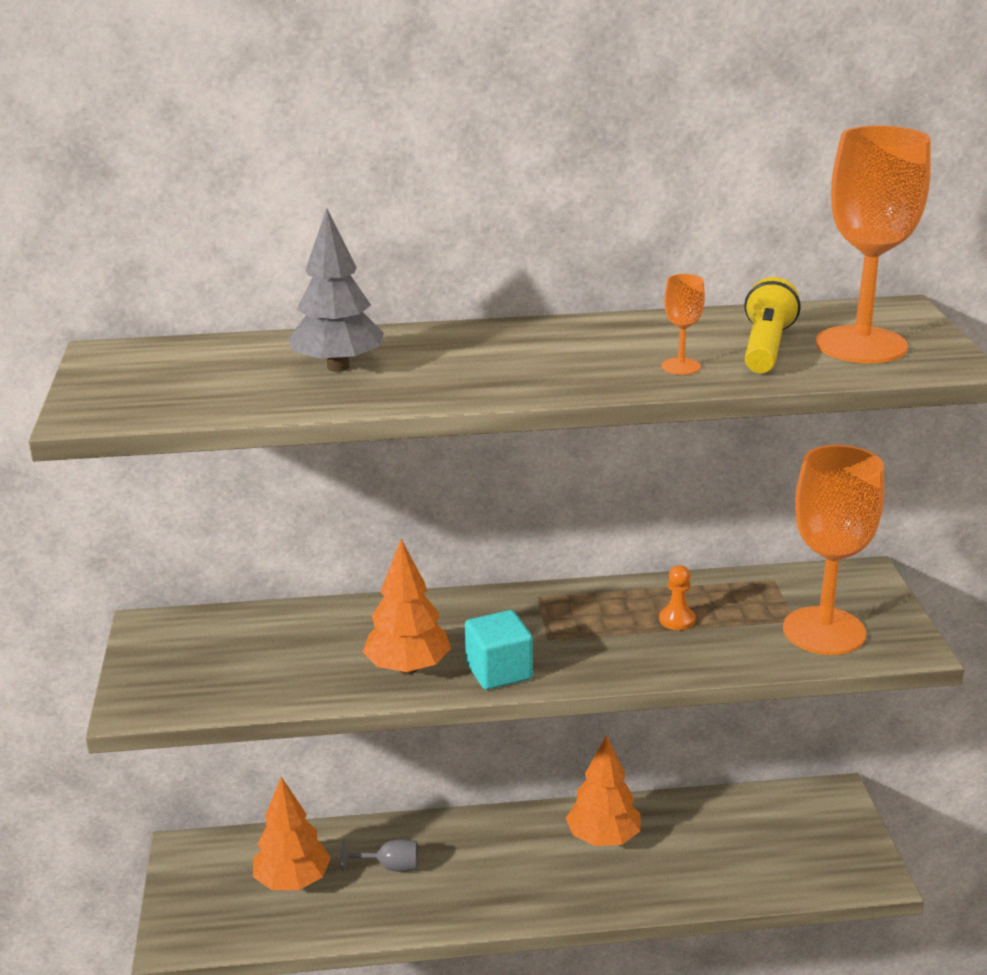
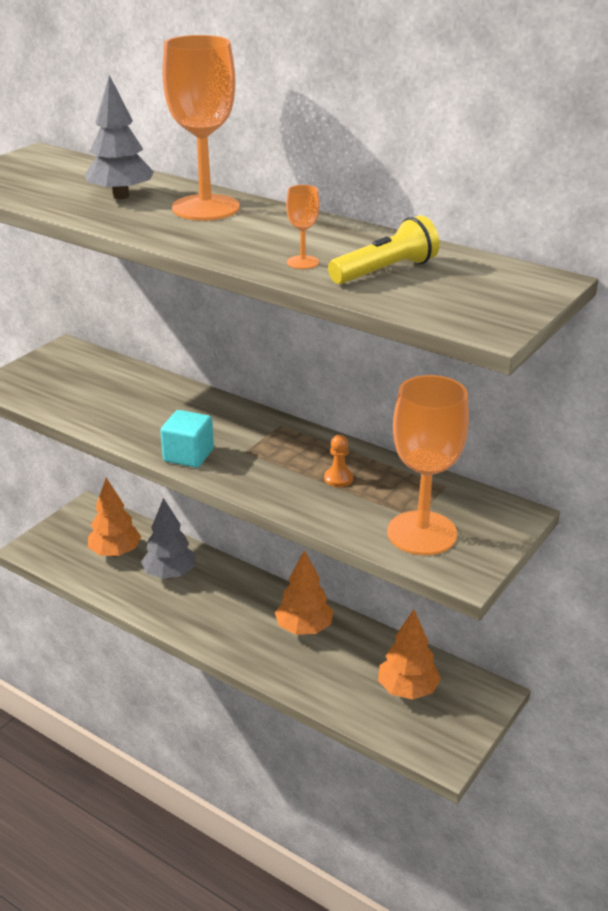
camera: 40 degrees right, 5 degrees up
(390, 867) = (170, 574): grey goblet -> grey tree
(408, 668) = (146, 429): orange tree -> orange tree (407, 690)
(861, 345) = (455, 293): orange goblet -> orange goblet (206, 208)

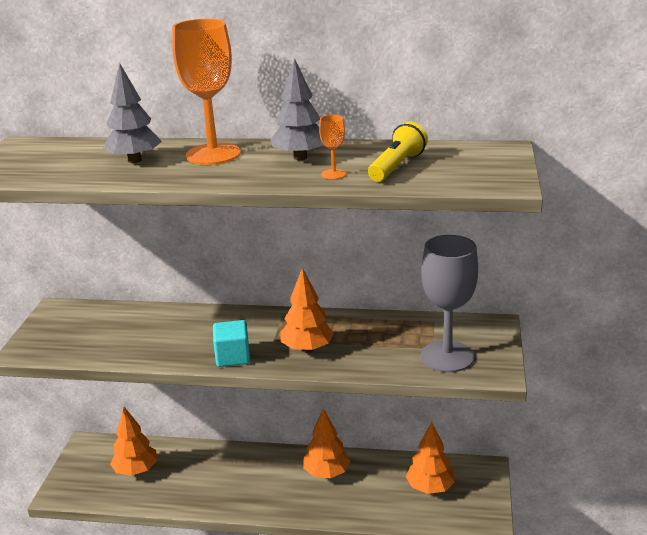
camera: 25 degrees left, 5 degrees down
(170, 574) = (194, 471): grey tree -> grey tree (300, 157)
(273, 472) = (307, 349): none -> orange tree
(338, 478) = (358, 339): orange pawn -> none
(422, 533) = (447, 357): orange goblet -> grey goblet

